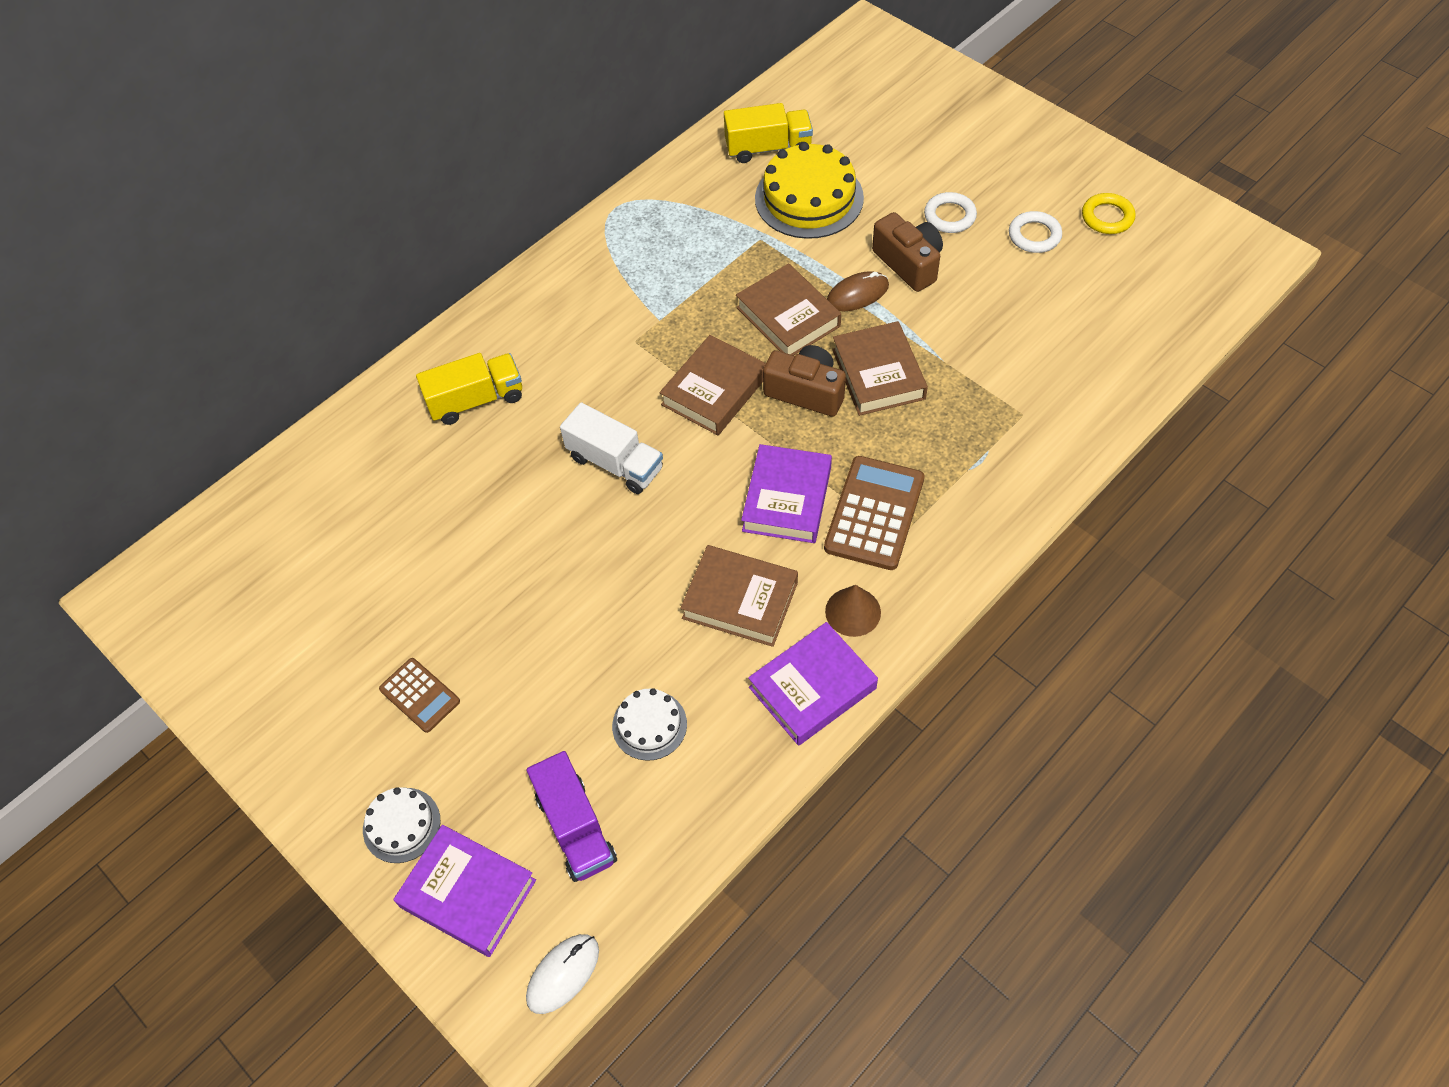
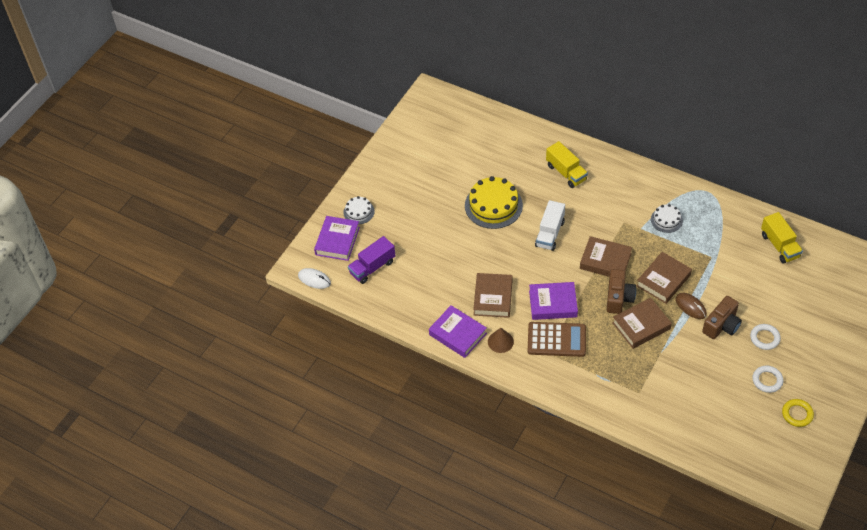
camera: 75 degrees right, 5 degrees down
(419, 695) = (414, 200): brown calculator -> none
(649, 725) = (423, 280): white cake -> white cake (666, 220)
(809, 198) = (750, 272): yellow cake -> yellow cake (493, 205)

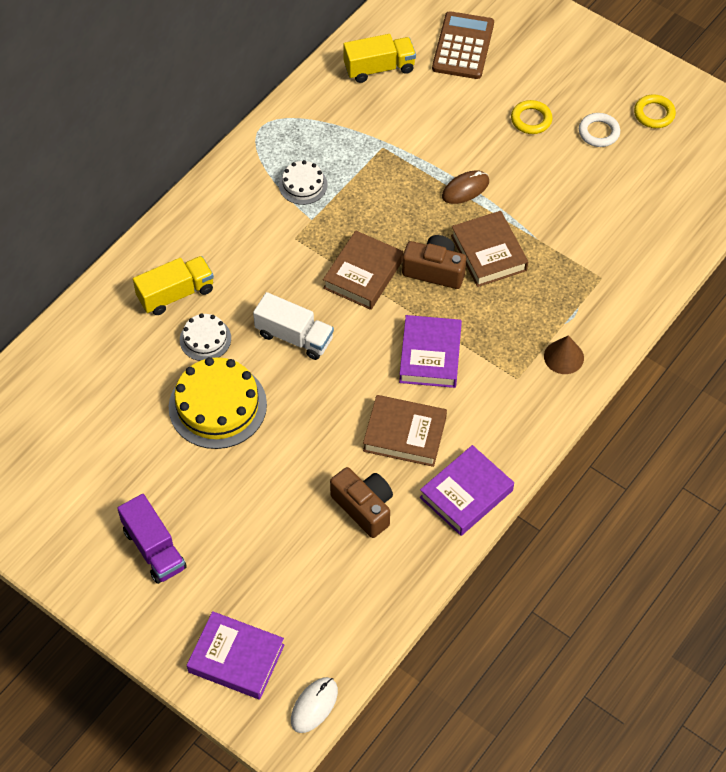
camera: 85 degrees left, 5 degrees up
(359, 212) = (178, 616): white cake -> white cake (205, 339)
(372, 267) = (307, 607): purple truck -> purple truck (154, 549)
(500, 341) = (489, 436): brown cone -> brown cone (563, 357)
(556, 340) = (497, 362): brown calculator -> brown calculator (463, 46)
(663, 280) = (413, 211): brown book -> none
(721, 325) = (503, 161): brown camera -> brown camera (364, 507)
(764, 338) = (531, 119): white ring -> yellow ring

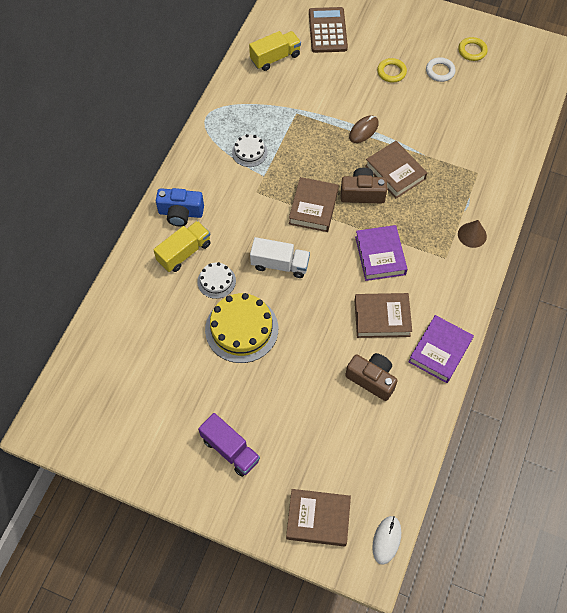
camera: 15 degrees left, 5 degrees up
(187, 243) = (180, 213): none -> blue camera
(236, 658) = (318, 519): purple book -> brown book

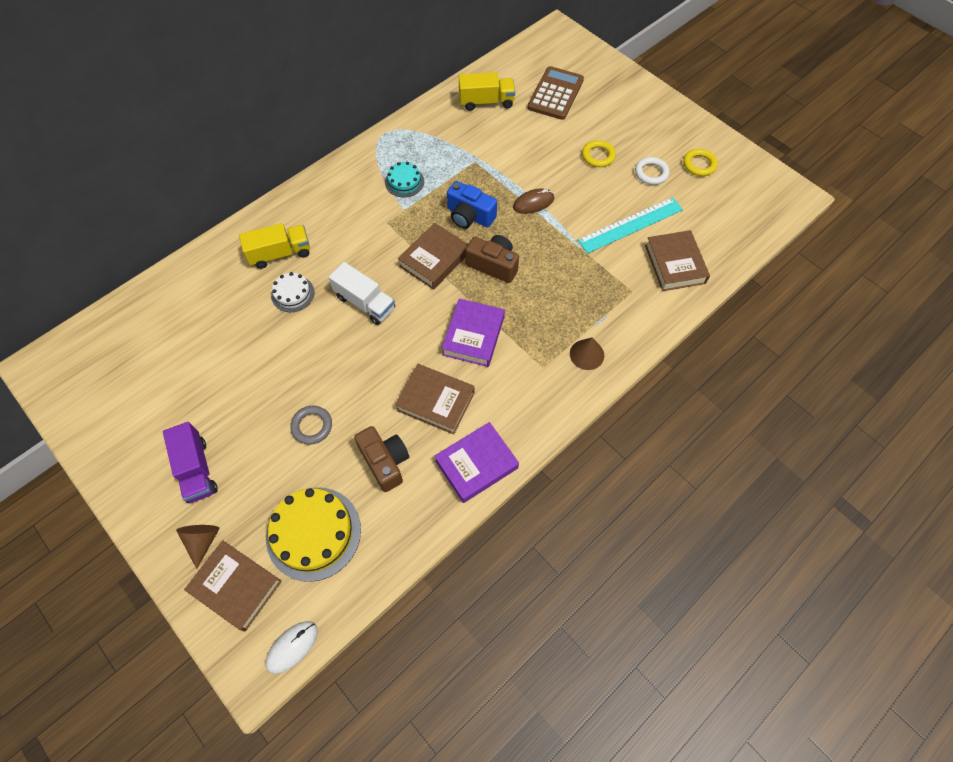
camera: 25 degrees right, 0 degrees up
(180, 213) = (301, 215): blue camera -> blue camera (469, 216)
(241, 329) = (286, 351): yellow cake -> yellow cake (313, 533)
(249, 152) = (404, 182): white cake -> turquoise cake
(271, 499) = (203, 541): none -> brown cone
(299, 377) = (312, 426): none -> grey ring
(395, 172) = (541, 257): brown book -> brown book (675, 264)
(447, 120) = (630, 225): none -> turquoise ruler

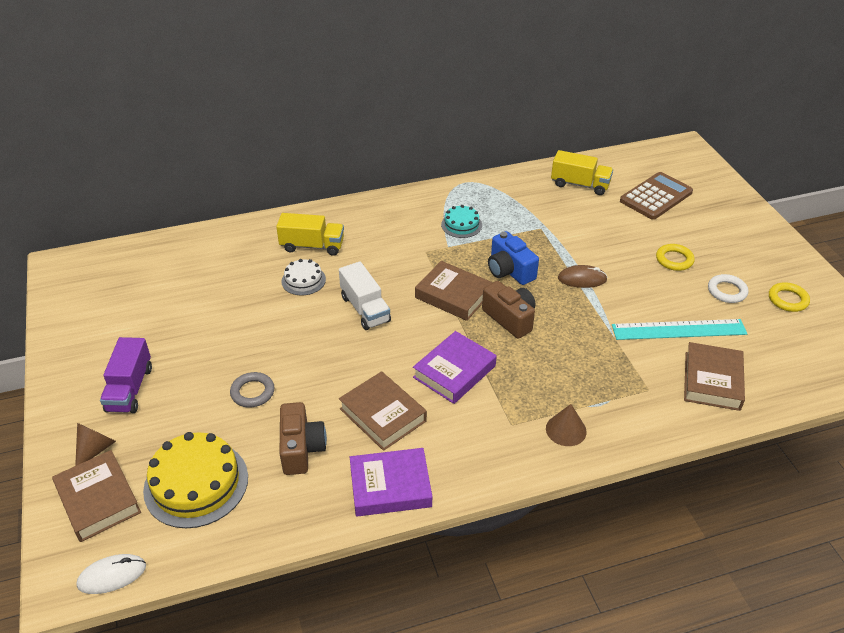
camera: 25 degrees right, 20 degrees down
(434, 259) = (453, 295): brown book -> brown book turned 60 degrees clockwise

